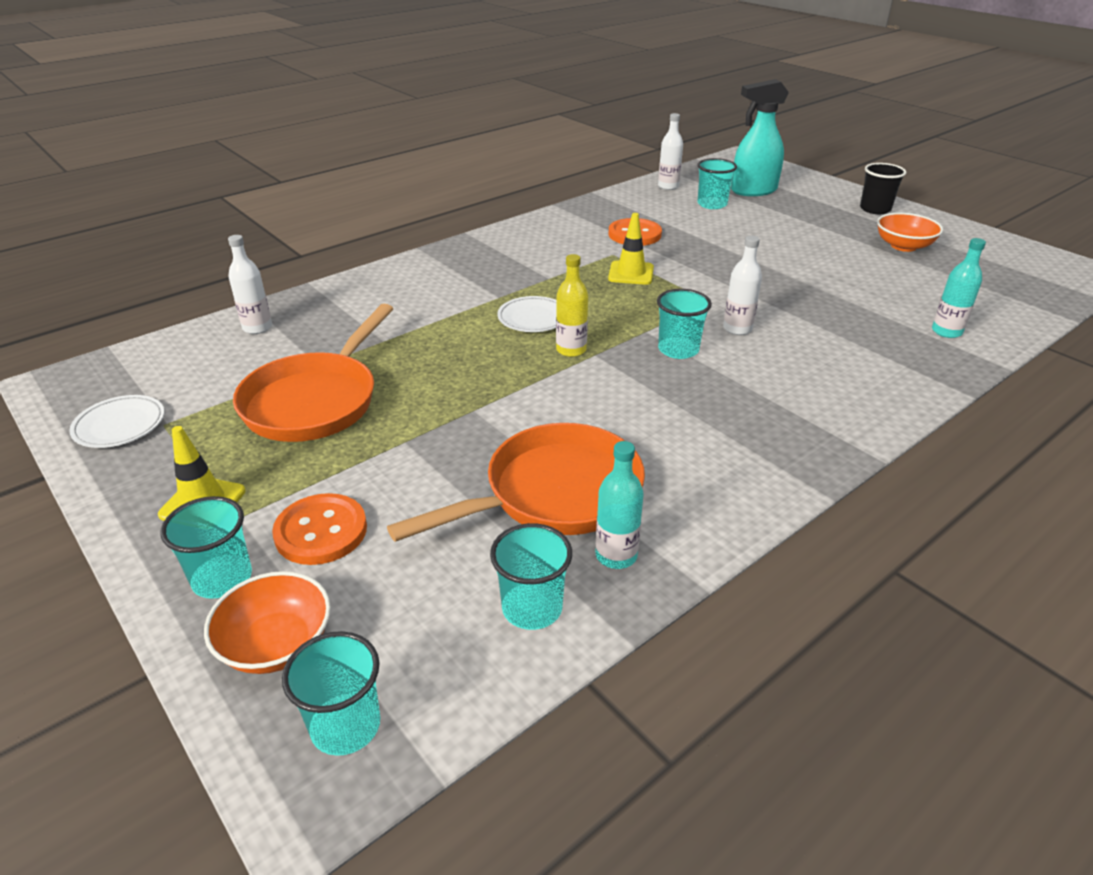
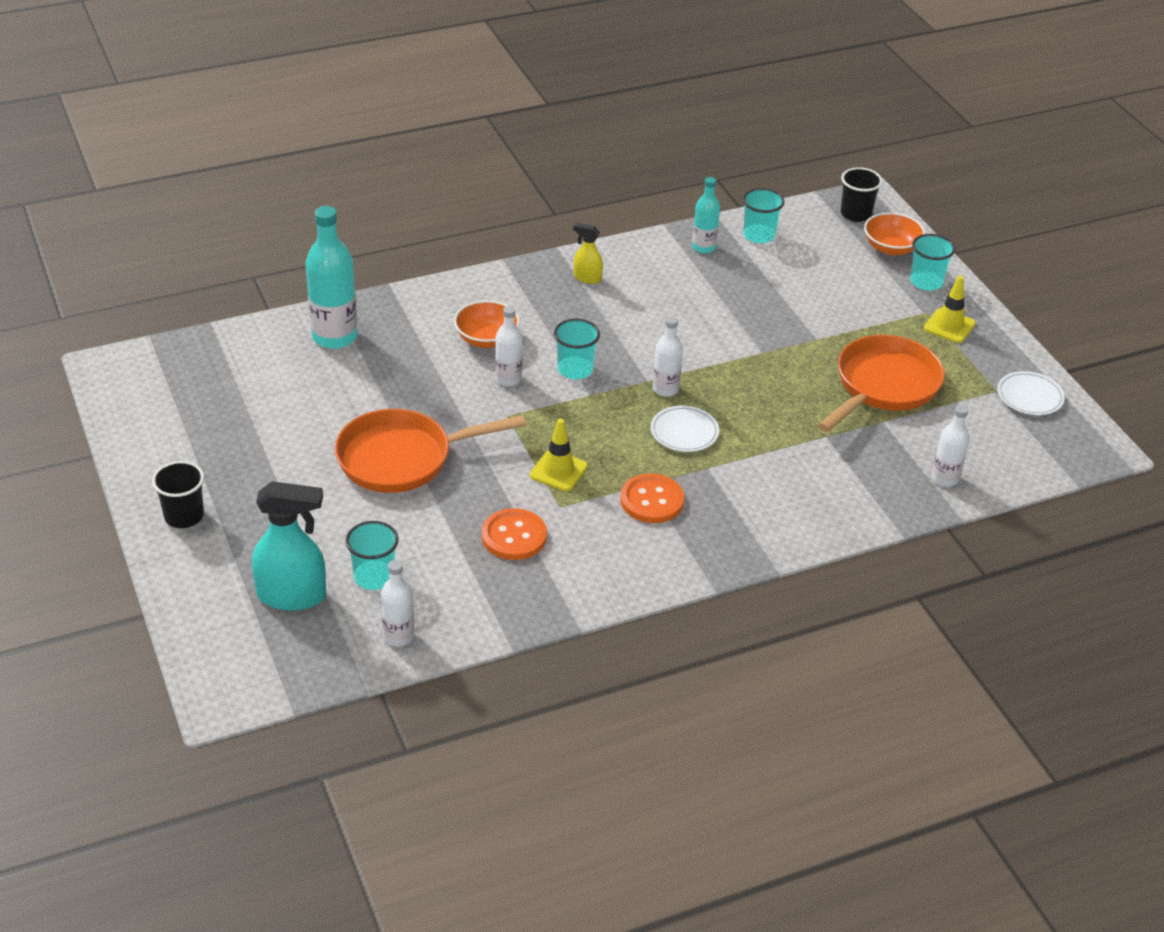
camera: 165 degrees left, 5 degrees up
(321, 531) = (872, 294): orange button -> orange button (652, 500)
(345, 726) = (855, 214): turquoise cup -> black cup
(554, 494) = (725, 285): orange pan -> orange pan (402, 458)
(571, 350) = (665, 389): yellow bottle -> white bottle
(750, 459) = (587, 278): none -> yellow spray bottle
(903, 246) = (235, 445): orange bowl -> orange bowl (486, 339)
(946, 331) = (334, 336): turquoise bottle -> turquoise bottle, size x1.75

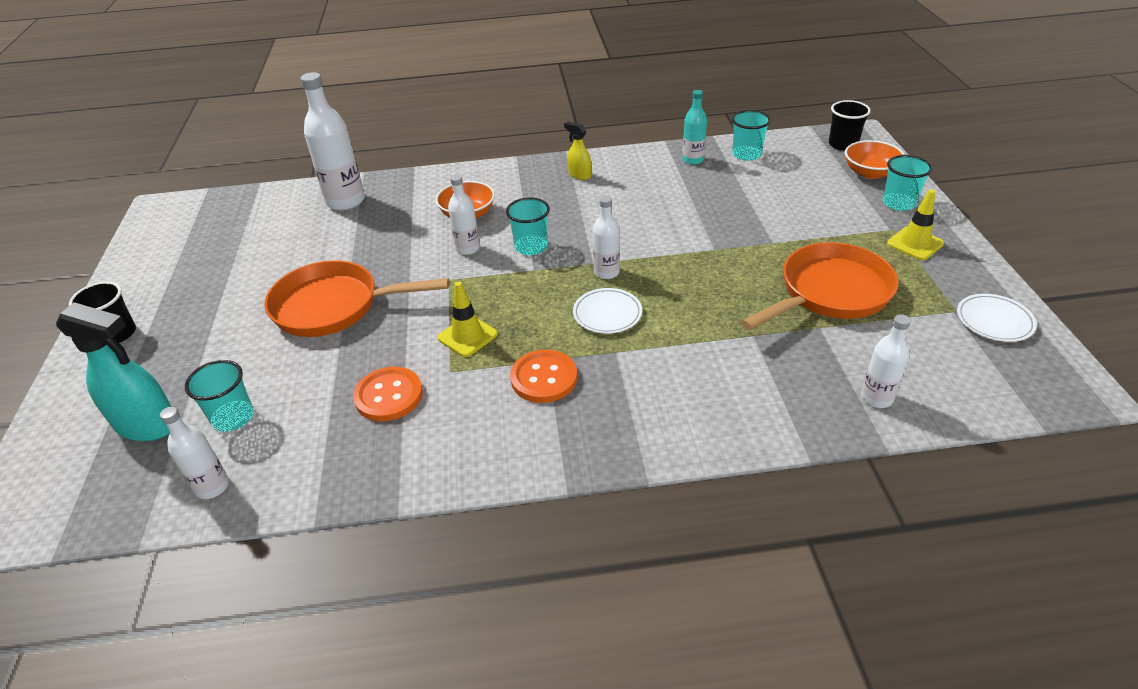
camera: 20 degrees right, 0 degrees up
(334, 336) = (345, 201): turquoise bottle -> white bottle

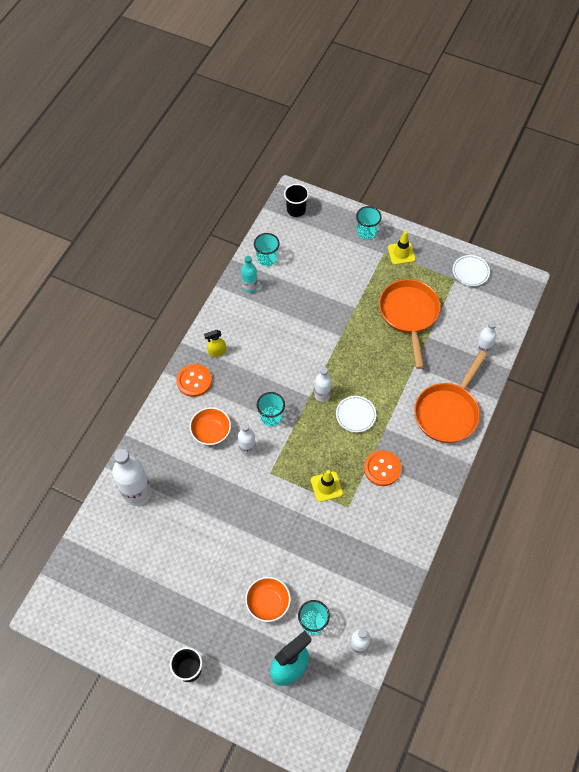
camera: 60 degrees left, 20 degrees up
(334, 306) = (251, 541): orange pan -> orange pan (448, 412)
(389, 396) = (347, 543): orange button -> orange button (194, 381)
(870, 173) = (332, 221): orange bowl -> orange bowl (268, 603)

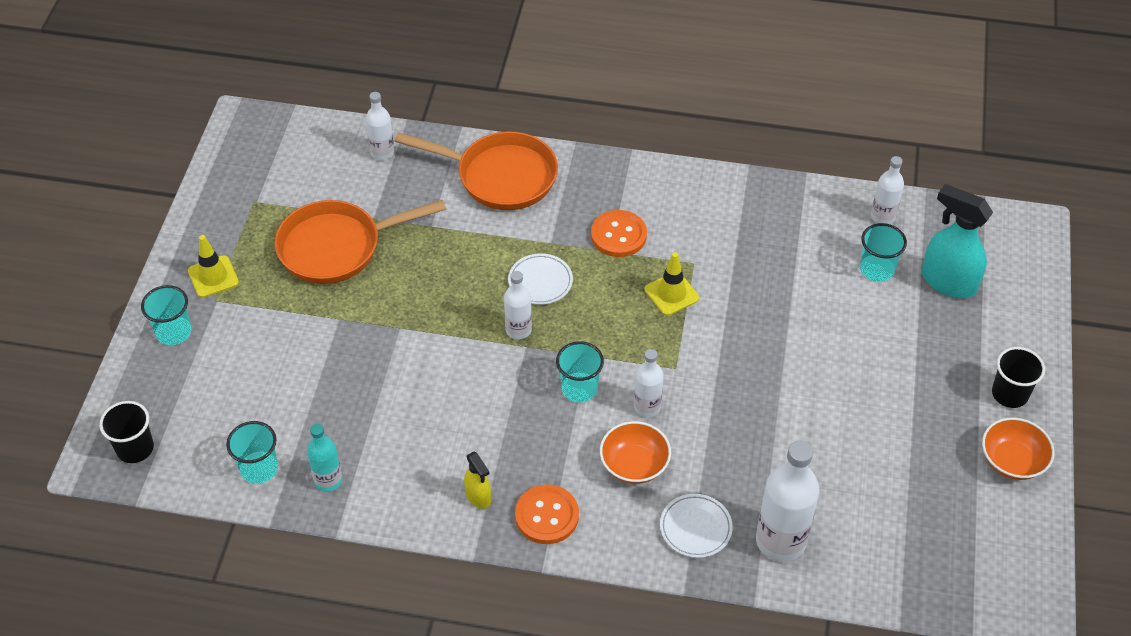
camera: 105 degrees left, 10 degrees down
(268, 603) = (874, 325): orange bowl -> orange bowl (1012, 461)
(470, 272) = (236, 184): white plate -> white plate (695, 528)

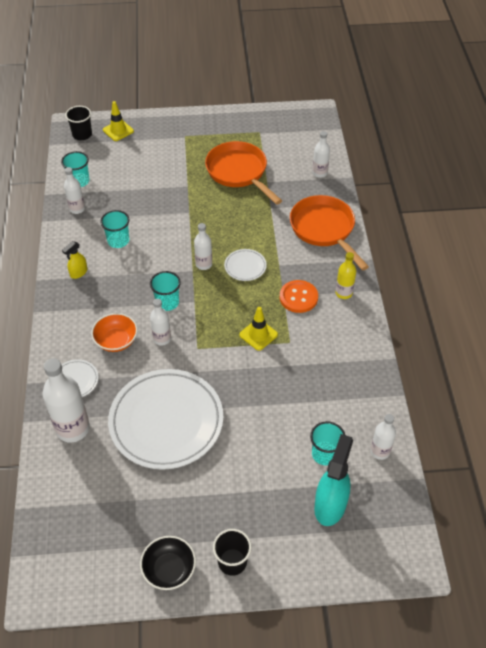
camera: 75 degrees right, 0 degrees up
(173, 332) = (158, 127): turquoise cup -> turquoise cup (118, 241)
(213, 277) = (200, 131): yellow traffic cone -> yellow traffic cone (118, 130)
(328, 480) = (77, 209): turquoise bottle -> white bottle
(500, 176) = (324, 229): orange pan -> orange pan turned 150 degrees clockwise
(546, 516) = (71, 306): orange button -> none
(626, 186) = (343, 293): none -> yellow bottle
(792, 426) = (166, 421): none -> white plate
(1012, 461) = (169, 569): orange bowl -> black bowl

